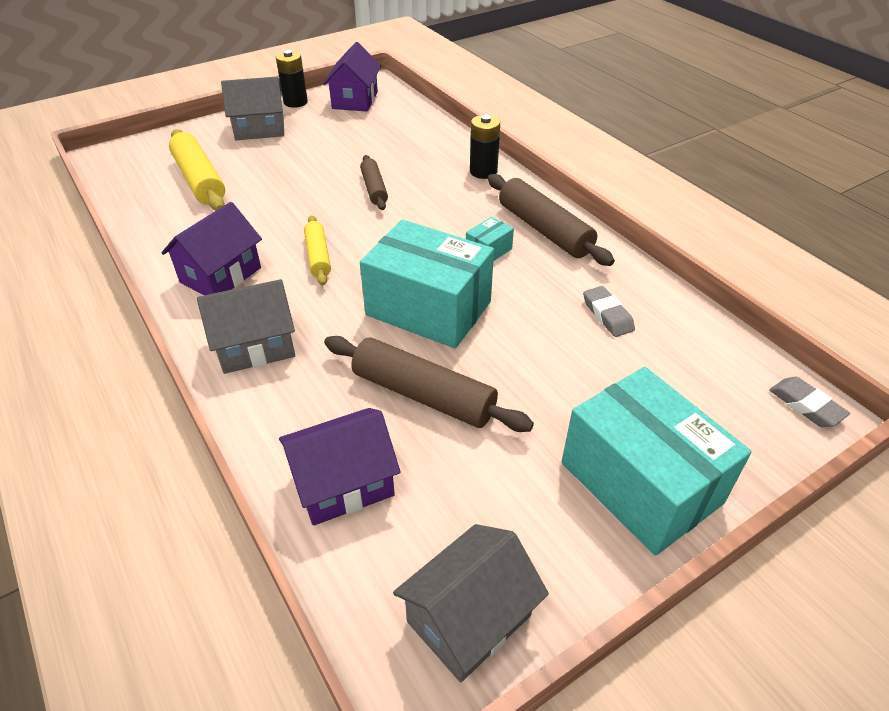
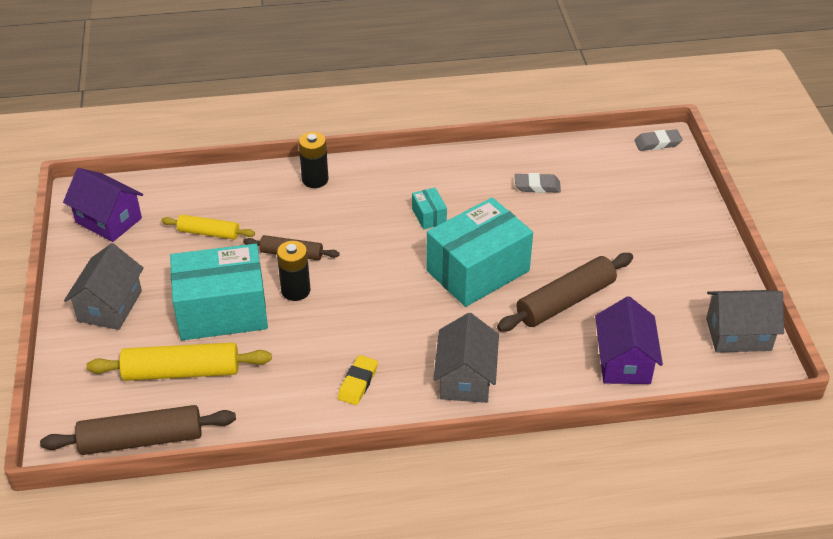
camera: 65 degrees left, 0 degrees up
(221, 275) = (358, 383): purple house -> yellow eraser
(295, 102) = (72, 265): black battery -> black battery (295, 290)
(318, 256) = (371, 315): yellow rolling pin -> yellow rolling pin (209, 233)
(469, 618) = (738, 334): grey house -> grey house turned 75 degrees counterclockwise
(544, 230) = (422, 177): brown rolling pin -> brown rolling pin (141, 439)
(640, 483) = (681, 233): turquoise box -> turquoise box (222, 311)

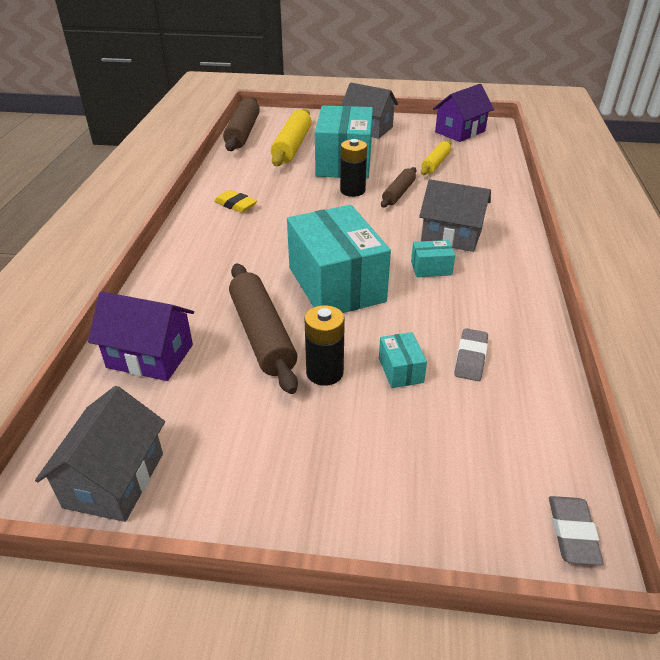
camera: 105 degrees right, 5 degrees down
(315, 179) = (500, 213): black battery -> black battery (324, 373)
(465, 378) = (203, 253): grey house -> grey house (451, 236)
(567, 218) = (400, 370): none -> turquoise box

